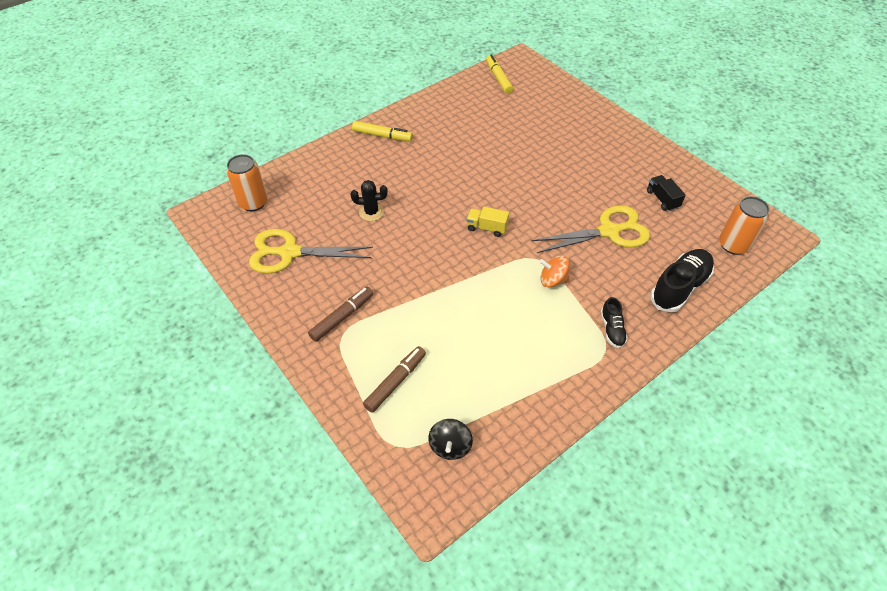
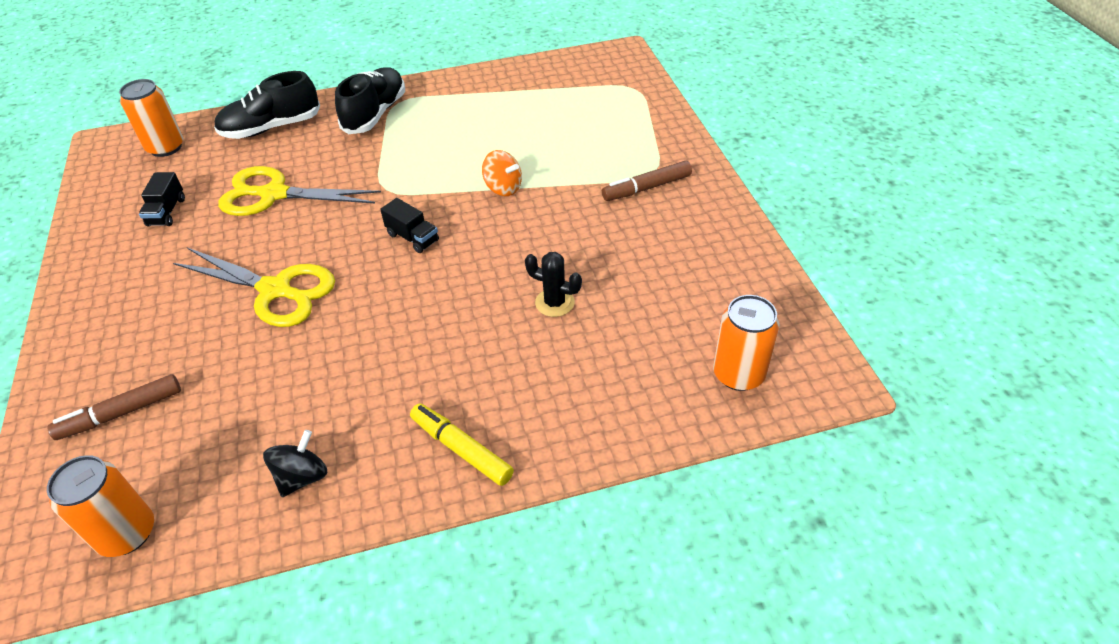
camera: 155 degrees left, 5 degrees down
(289, 252) = (693, 277): yellow scissors -> yellow scissors (275, 290)
(395, 382) = (612, 125): brown marker -> brown marker (121, 413)
(450, 446) = (586, 78): black spinning top -> black spinning top (302, 477)
(486, 228) = (413, 237): yellow truck -> black truck
(498, 78) = (127, 533): yellow marker -> orange can
(553, 280) = (389, 164): orange spinning top -> orange spinning top (503, 188)
(612, 329) = (375, 114): black shoe -> black shoe, size x1.87

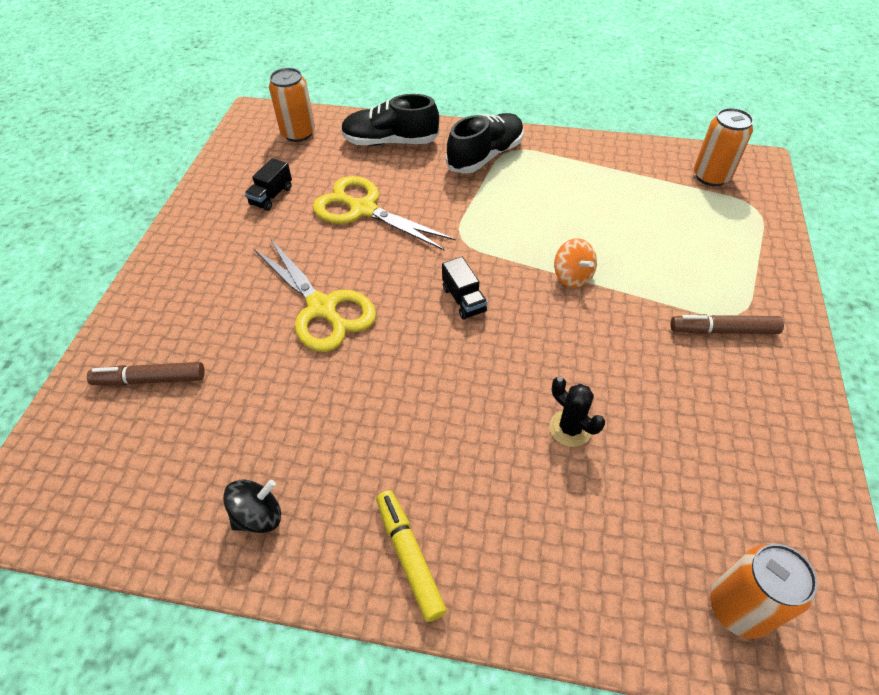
camera: 25 degrees right, 5 degrees up
(127, 533) = (101, 502): orange can -> orange can (711, 176)

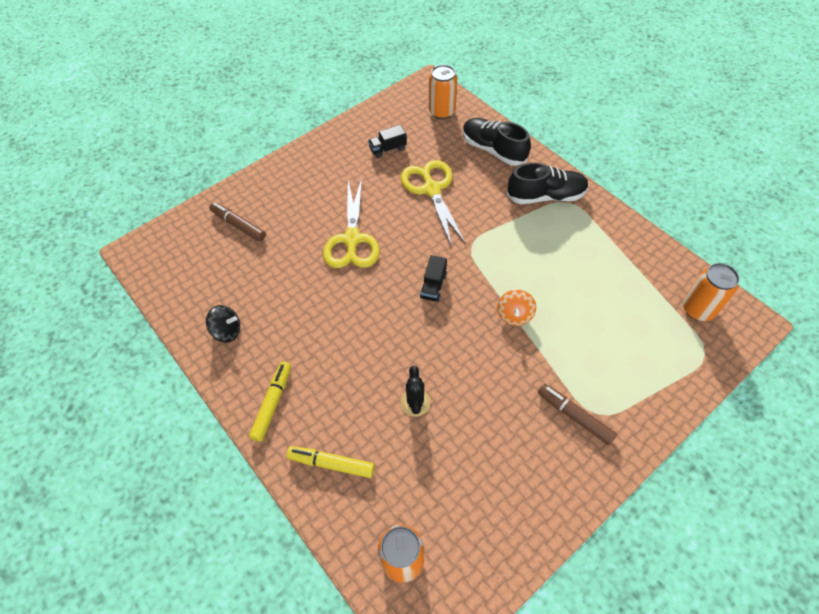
camera: 40 degrees right, 5 degrees up
(553, 568) = (331, 464): none -> yellow marker

